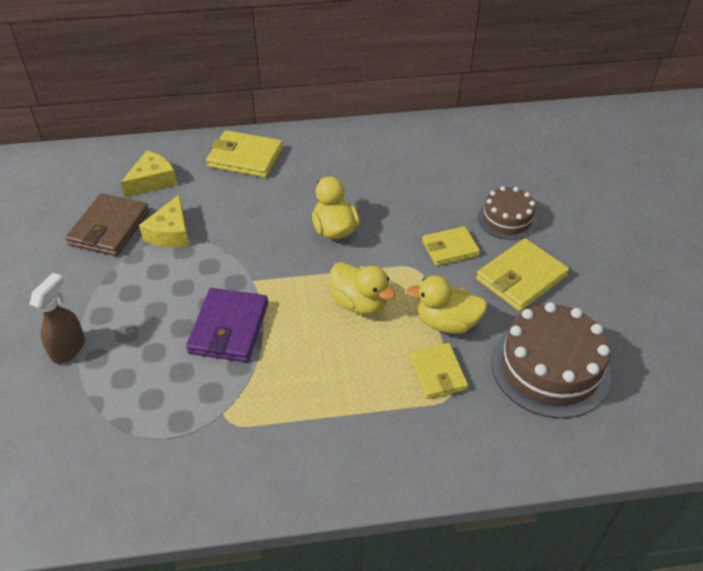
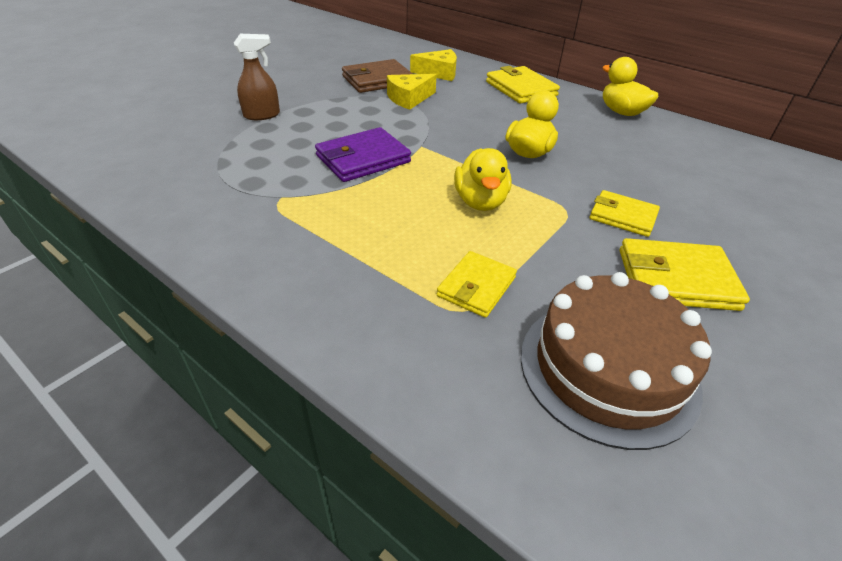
camera: 45 degrees right, 5 degrees down
(446, 323) = (540, 260): yellow duck -> yellow duck (621, 112)
(507, 219) = (722, 230): brown cake -> none

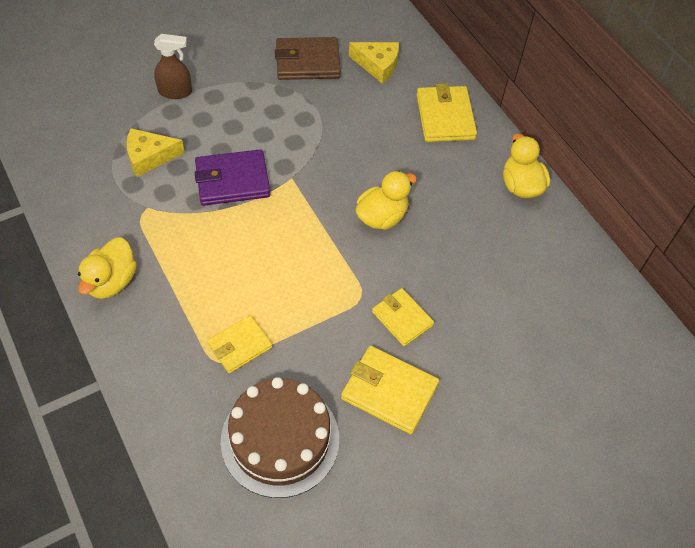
camera: 20 degrees right, 15 degrees up
(409, 98) = (321, 102): yellow cheese -> yellow cheese (149, 157)
(480, 202) = (297, 264): yellow duck -> yellow duck (111, 281)

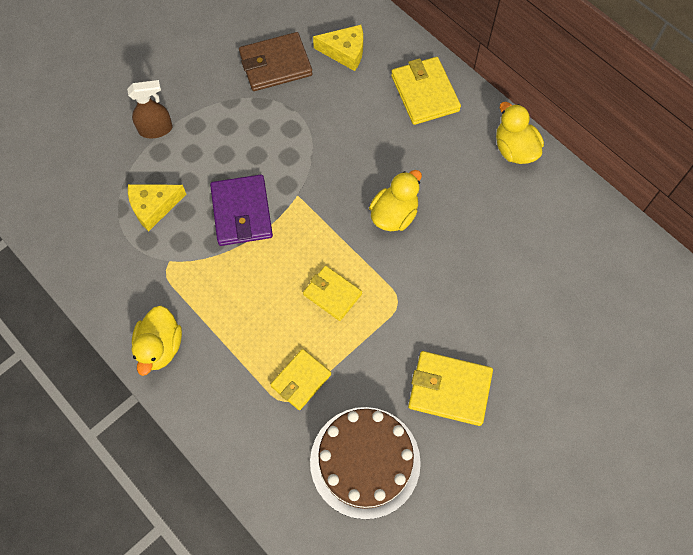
camera: 10 degrees left, 10 degrees up
(232, 181) = (242, 212): purple wallet -> purple wallet turned 75 degrees counterclockwise
(402, 318) = (441, 314): yellow wallet -> yellow wallet (332, 294)

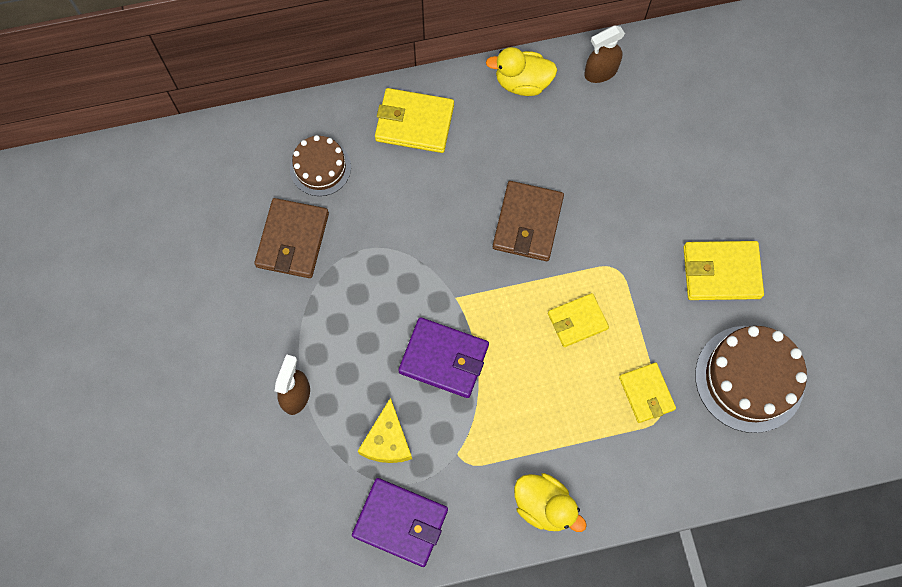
camera: 60 degrees left, 5 degrees up
(94, 249) = (400, 522): none -> purple wallet
(345, 52) = (320, 167): yellow cheese -> brown cake
(394, 215) = (528, 223): yellow duck -> brown wallet
(449, 389) = (721, 272): yellow wallet -> yellow wallet turned 45 degrees clockwise
(567, 202) = (600, 72): none -> brown spray bottle

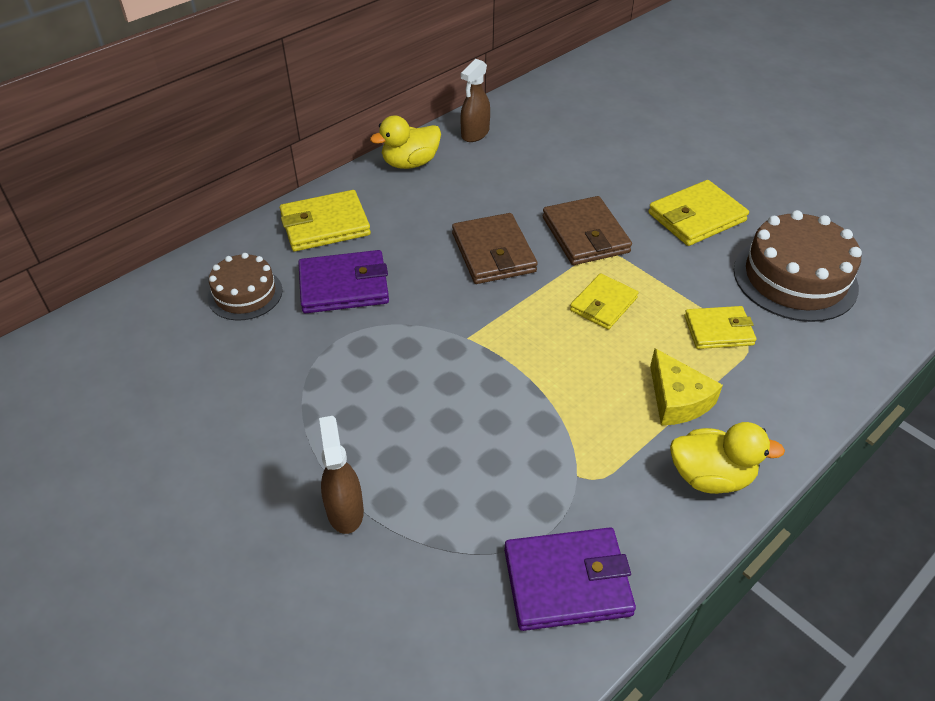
camera: 30 degrees left, 25 degrees down
(293, 240) = (250, 365): brown wallet -> brown wallet (585, 235)
(387, 440) = (488, 502): yellow cheese -> yellow cheese (677, 399)
(444, 358) = (494, 394): purple wallet -> purple wallet (344, 286)
(646, 393) = (718, 330): yellow wallet -> yellow wallet turned 45 degrees counterclockwise

